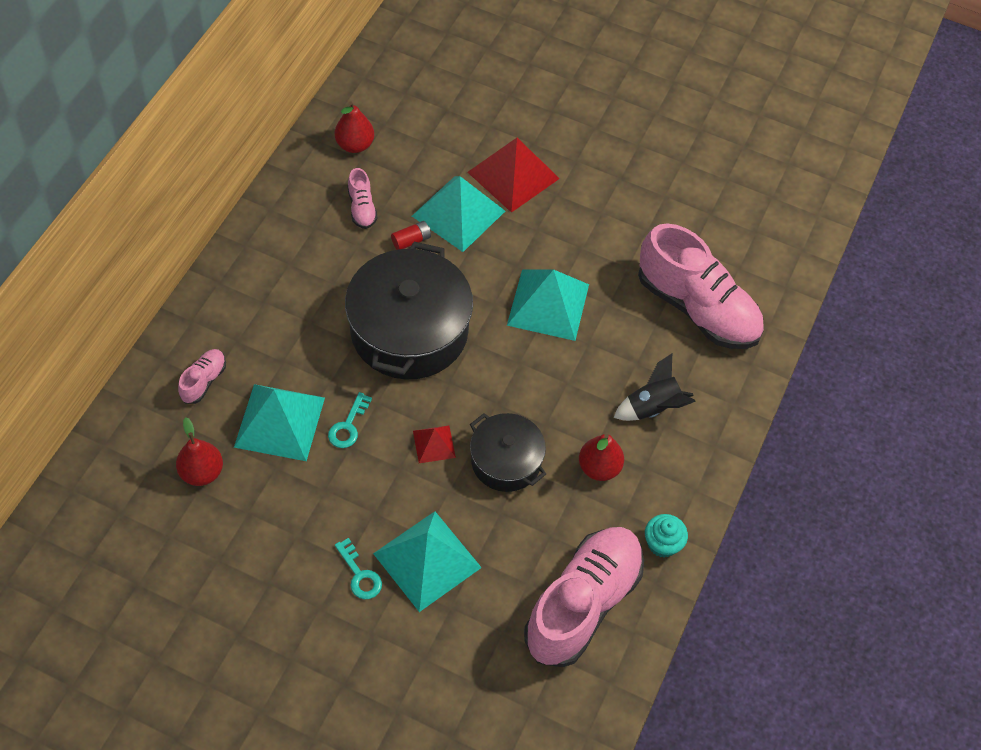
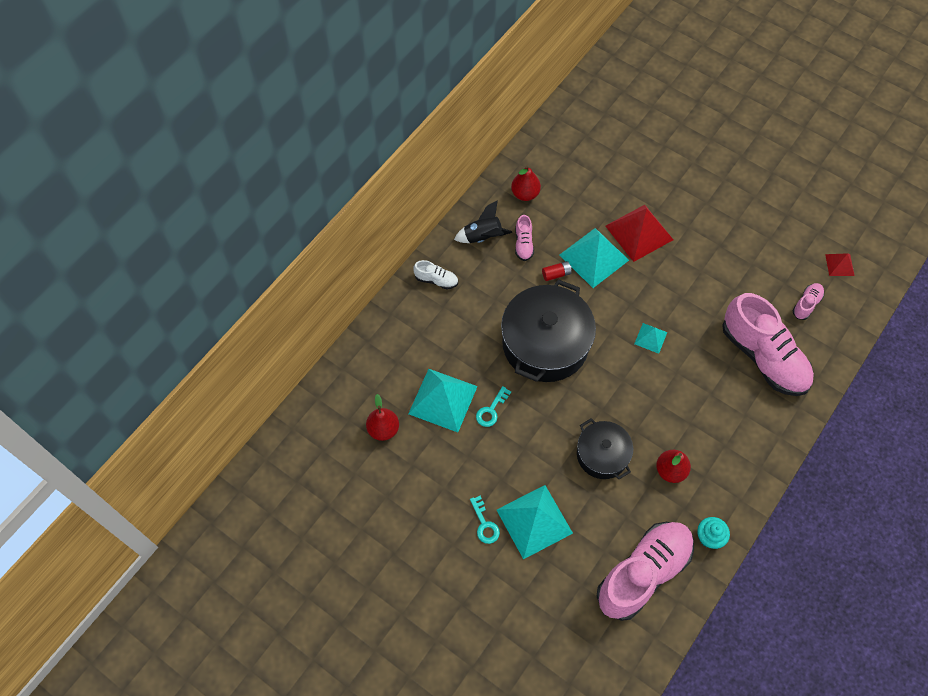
camera: 15 degrees right, 5 degrees up
(204, 381) = (393, 361): pink shoe -> pink shoe (806, 304)
(249, 269) = (436, 280): none -> white shoe
(434, 444) = (551, 433): red pyramid -> red pyramid (839, 264)
(548, 304) = (650, 338): turquoise pyramid -> turquoise pyramid, size x0.50
(653, 407) = (717, 430): black rocket -> black rocket (483, 237)

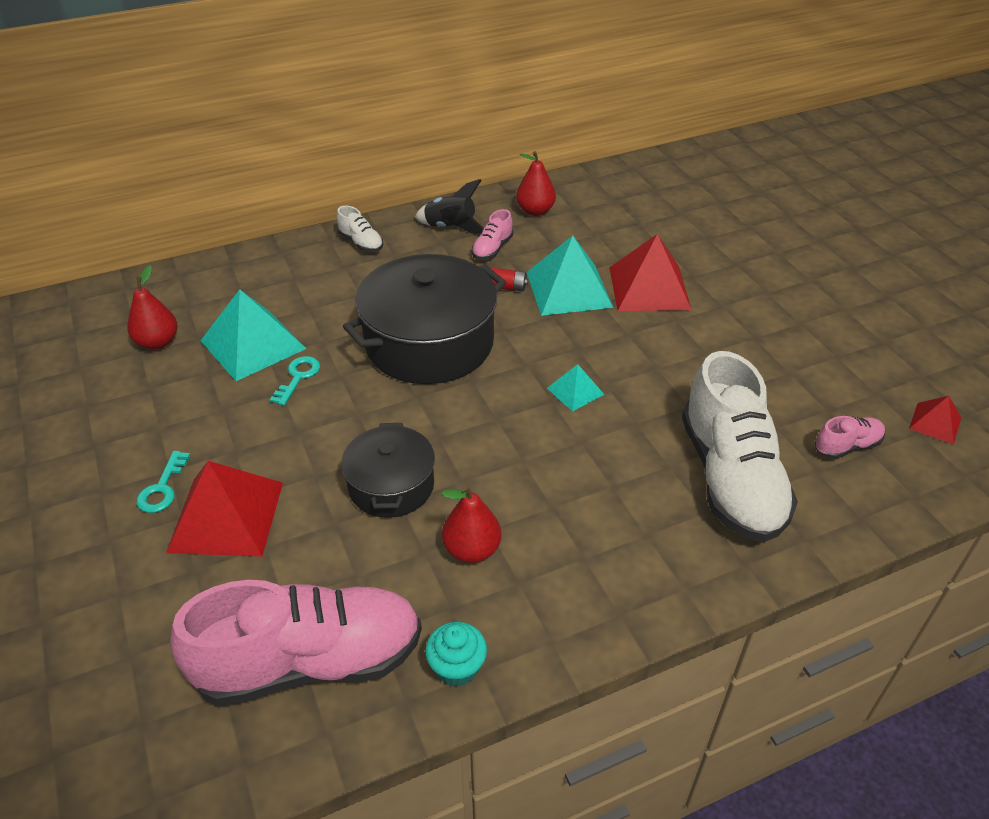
camera: 30 degrees right, 20 degrees down
(491, 410) = (298, 377): turquoise key -> turquoise key turned 135 degrees clockwise
(534, 521) = (226, 516): turquoise pyramid -> red pyramid
(763, 356) = (730, 478): pink shoe -> white shoe

